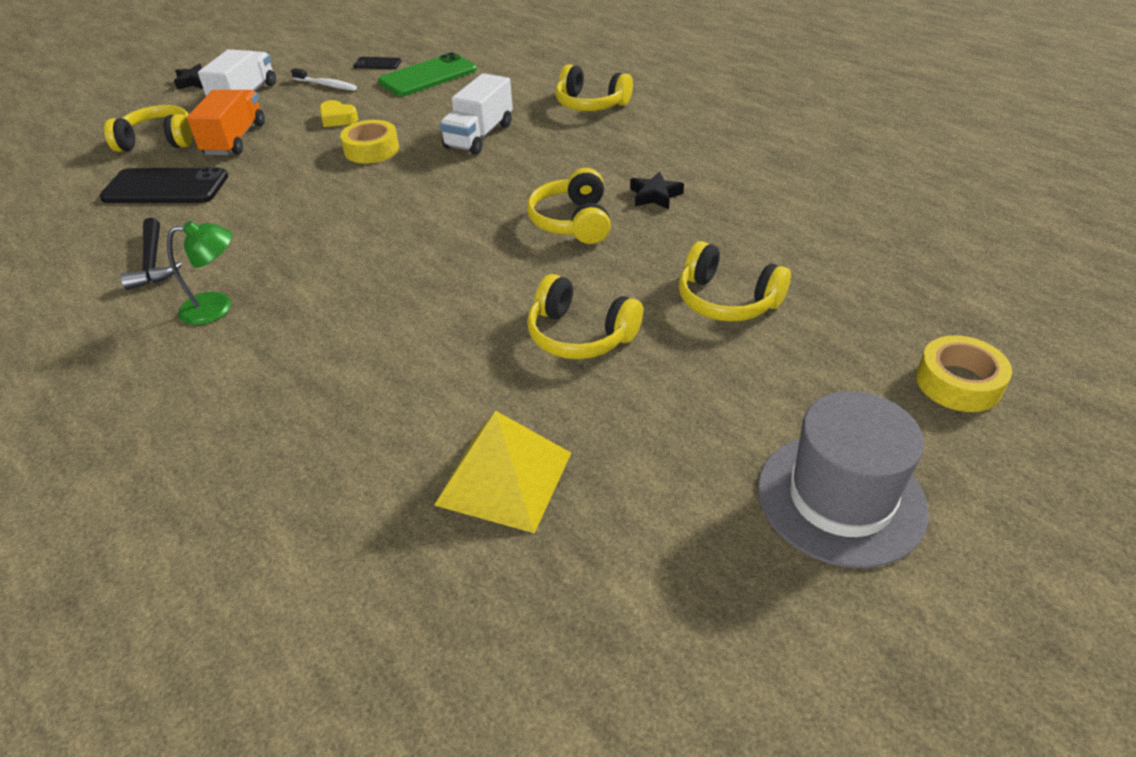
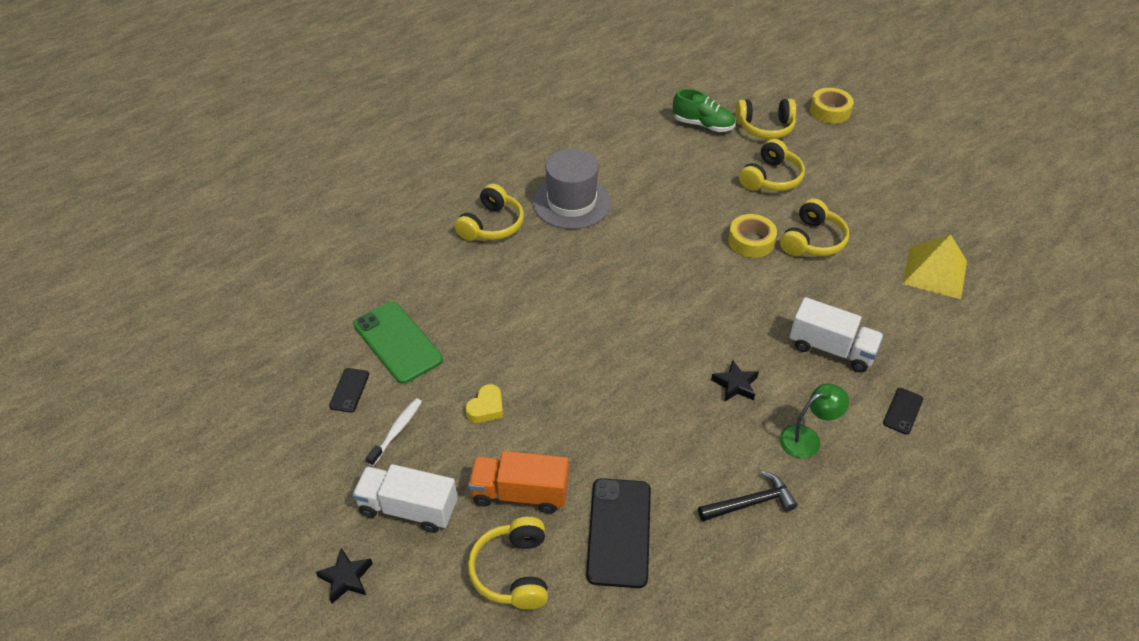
camera: 90 degrees left, 5 degrees up
(217, 307) = (807, 438): green lamp -> green lamp turned 75 degrees clockwise
(223, 398) = (902, 411): none -> black phone
(371, 150) = (558, 371): yellow tape -> yellow tape (751, 241)
(479, 136) = (541, 296): white truck -> white truck (831, 349)
(573, 222) = (684, 240): yellow headphones -> yellow headphones (765, 127)
(655, 195) = (649, 198): black star -> black star (735, 385)
(840, 498) = (916, 160): grey hat -> grey hat (571, 202)
(841, 238) = (703, 125): none -> green shoe

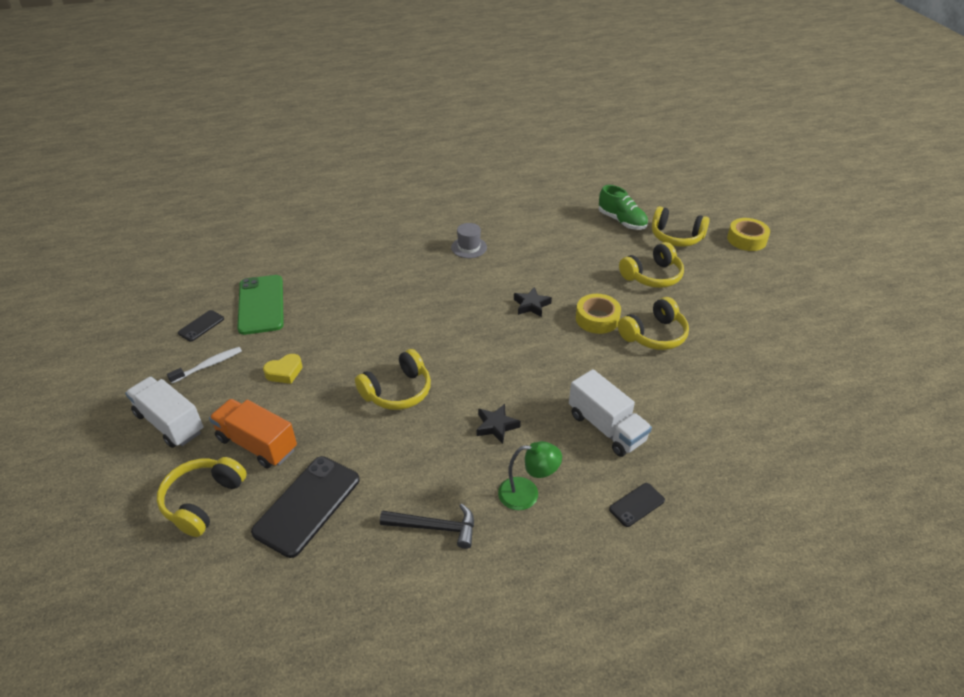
camera: 25 degrees right, 5 degrees down
(346, 578) = (87, 455): black star -> black star (531, 305)
(491, 225) = (395, 246): yellow headphones -> yellow headphones (397, 391)
(571, 202) = (469, 247): grey hat -> grey hat, size x0.52
(934, 272) = (756, 397): yellow pyramid -> none

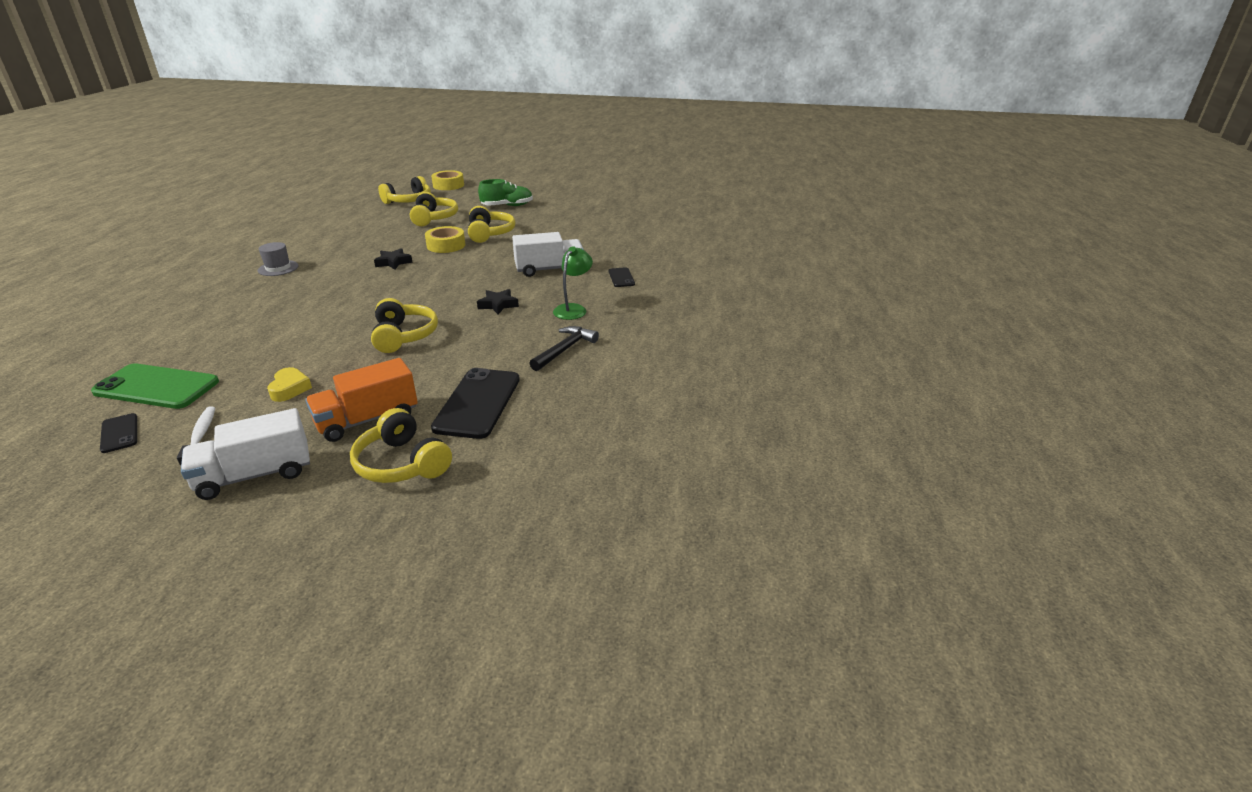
camera: 65 degrees left, 10 degrees down
(307, 505) = (478, 403): black phone -> black phone turned 45 degrees clockwise
(622, 221) = (359, 211): green shoe -> green shoe (507, 206)

